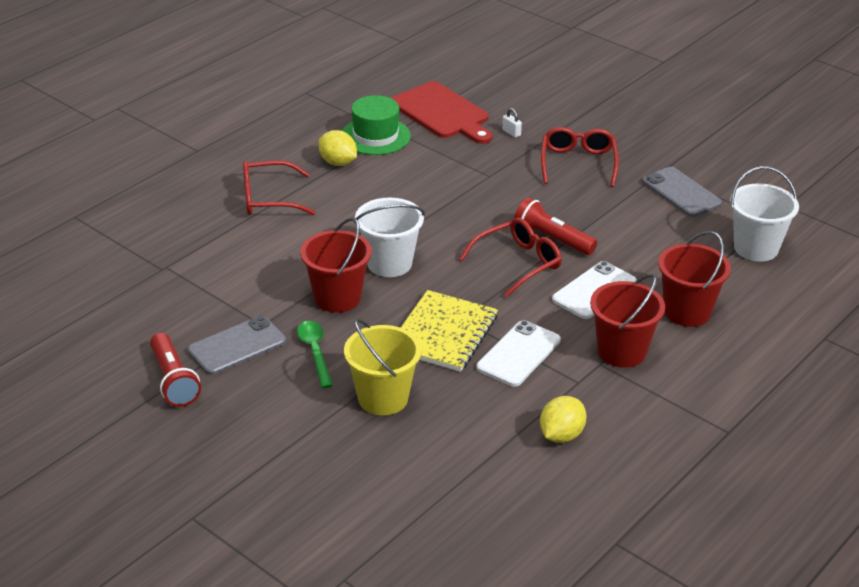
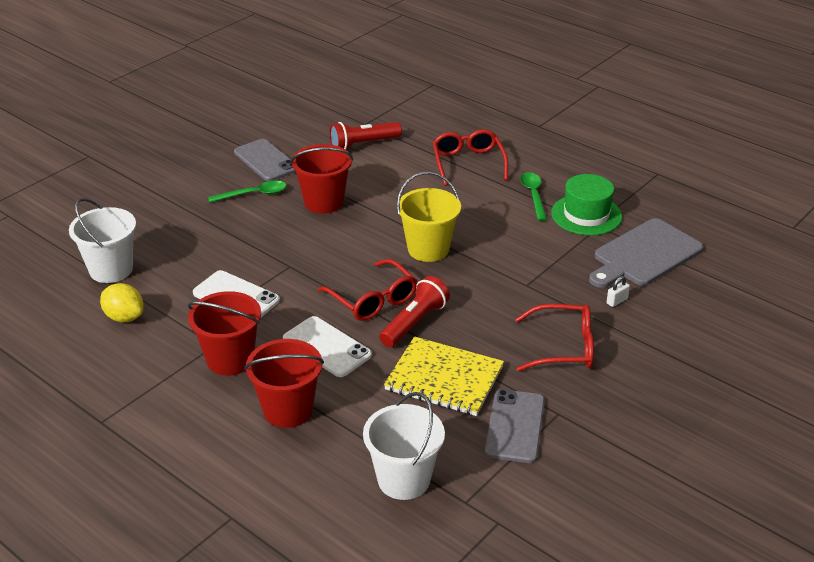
camera: 90 degrees right, 0 degrees up
(173, 380) = (230, 138): red flashlight -> red flashlight (363, 144)
(338, 162) = (533, 195): yellow lemon -> green spoon
(383, 398) = (192, 227): yellow bucket -> yellow bucket (428, 249)
(389, 263) = (372, 227): white bucket -> white bucket (111, 270)
(442, 113) = (644, 255): red cutting board -> grey cutting board
(443, 333) = (270, 256): yellow notebook -> yellow notebook (444, 378)
(681, 192) = (515, 426): grey phone -> grey phone turned 45 degrees counterclockwise

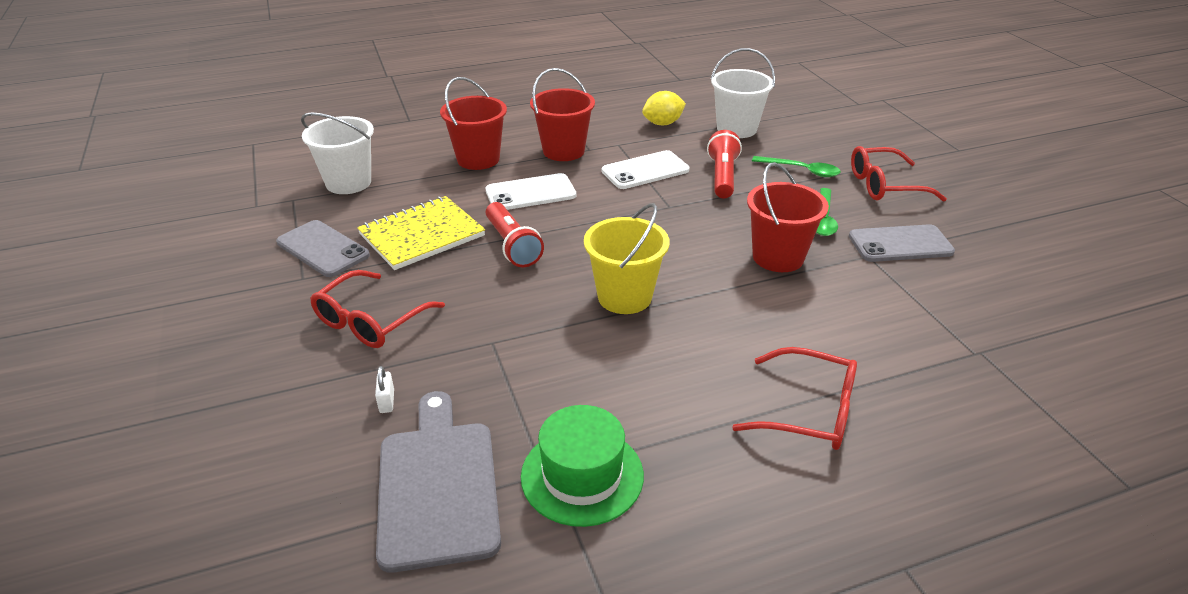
camera: 120 degrees right, 0 degrees up
(363, 144) = (914, 330): red flashlight -> red flashlight (722, 177)
(373, 300) = (570, 234): red glasses -> red glasses (884, 185)
(533, 195) = (674, 441): green spoon -> green spoon (801, 170)

